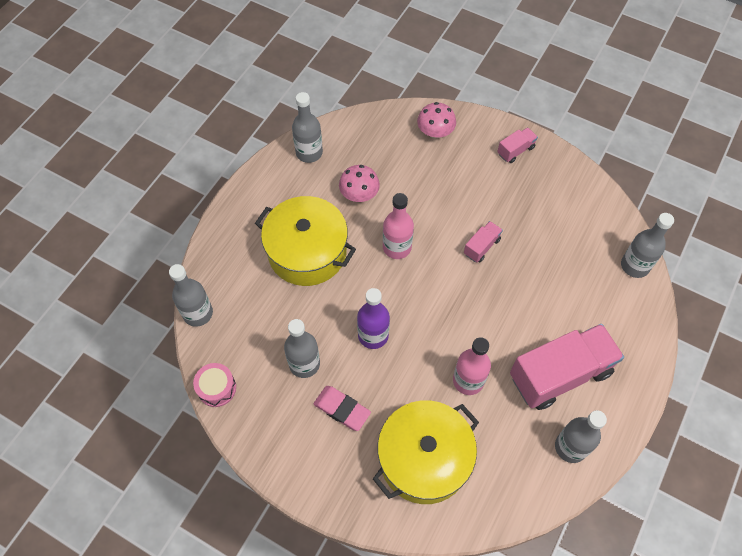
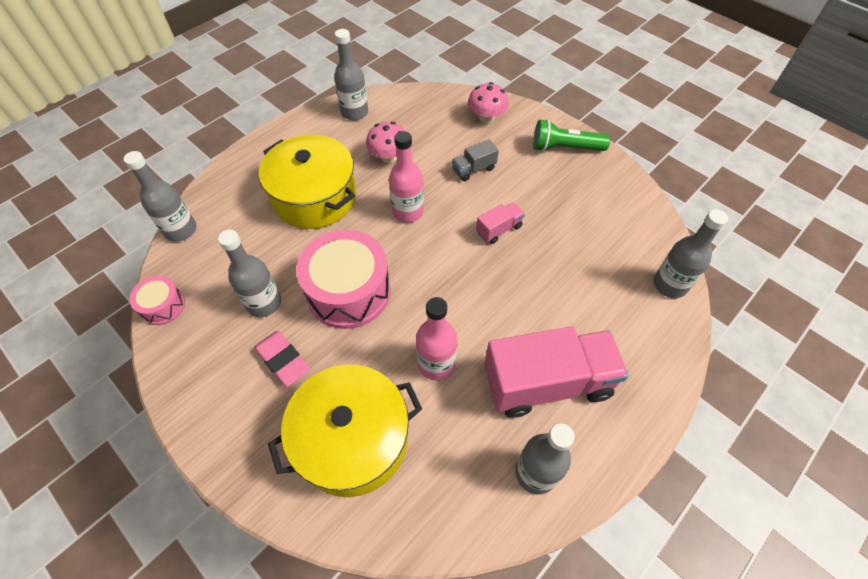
camera: 15 degrees right, 5 degrees down
(373, 335) = (348, 291): purple bottle -> pink drum
(441, 191) = (474, 169): none -> grey truck
(515, 150) = (565, 148): pink truck -> green flashlight

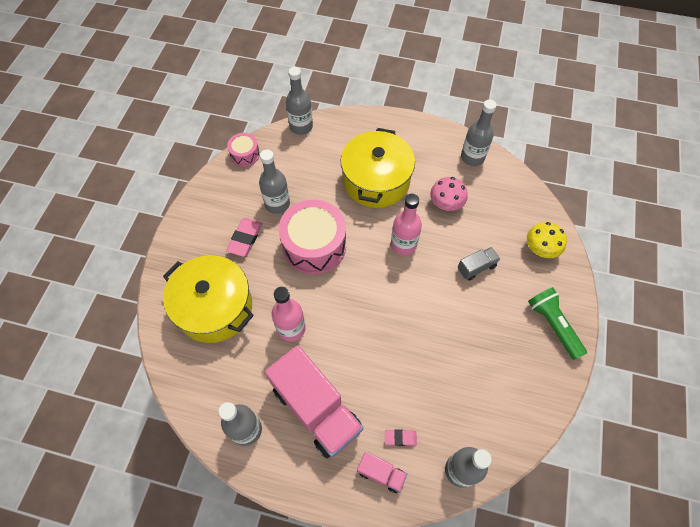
camera: 60 degrees right, 5 degrees up
(474, 169) = (476, 267): grey truck -> grey truck turned 120 degrees clockwise
(486, 117) = (540, 249): pink mushroom -> yellow mushroom
(499, 229) = (429, 314): pink truck -> pink truck (381, 473)
(616, 318) = (400, 438): none -> pink eraser

